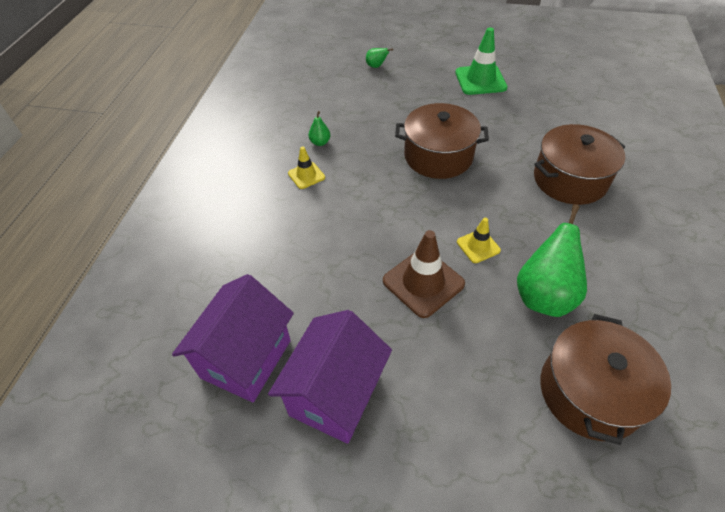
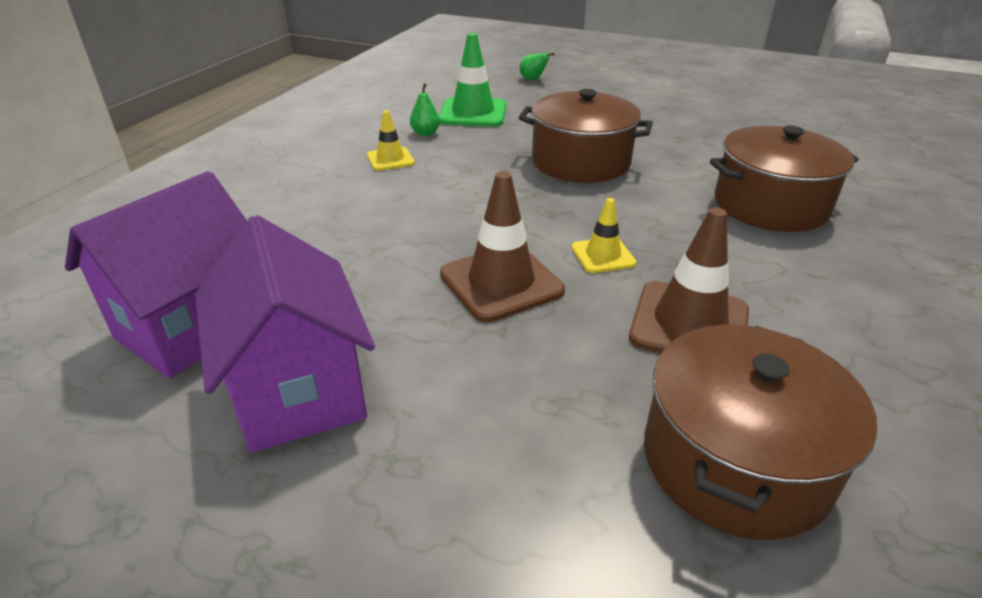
camera: 10 degrees right, 15 degrees down
(335, 395) = (298, 391): purple house -> purple house turned 60 degrees counterclockwise
(480, 80) = (668, 102): green traffic cone -> green traffic cone (473, 113)
(543, 295) = (689, 324): green pear -> brown traffic cone

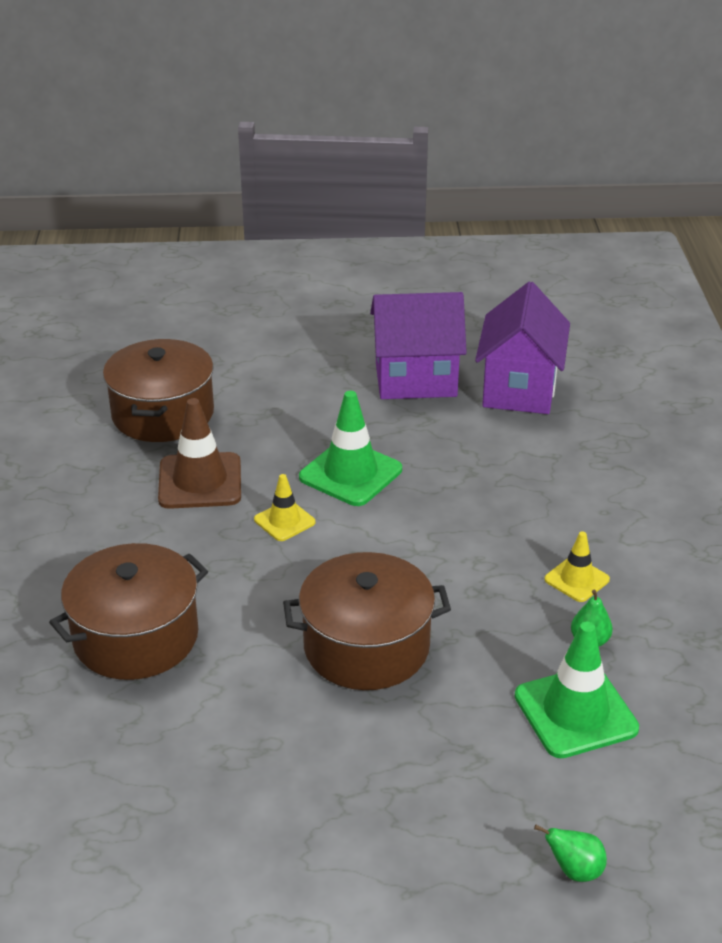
camera: 155 degrees right, 0 degrees up
(298, 391) = (415, 380): purple house -> purple house turned 45 degrees counterclockwise
(501, 283) = (350, 473): brown traffic cone -> green traffic cone

